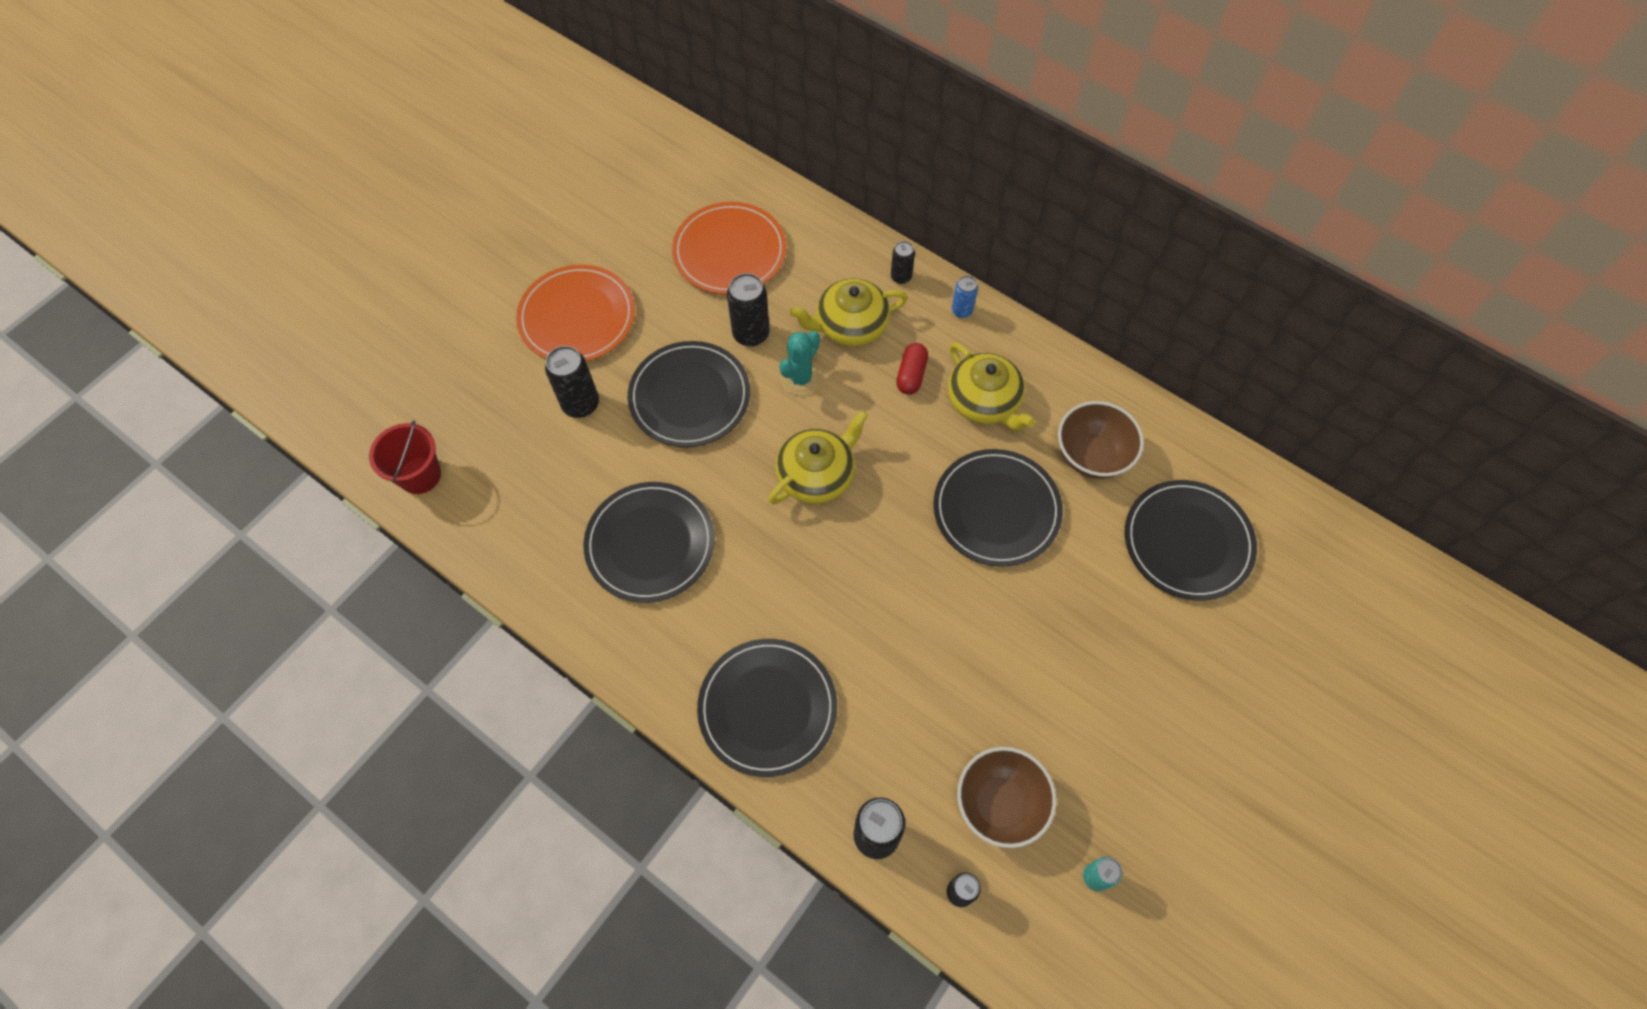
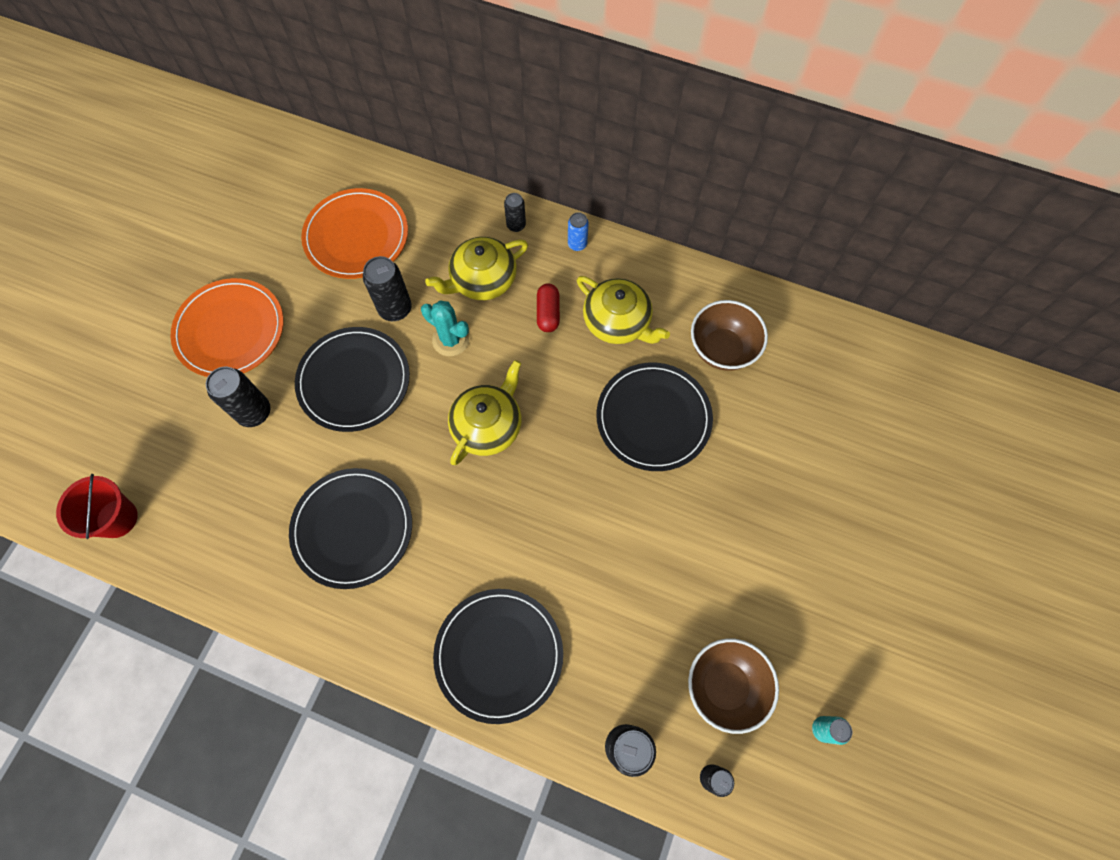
camera: 15 degrees left, 5 degrees up
(800, 379) = (450, 340): turquoise cactus -> turquoise cactus turned 75 degrees counterclockwise
(1187, 542) = (822, 406): black plate -> none

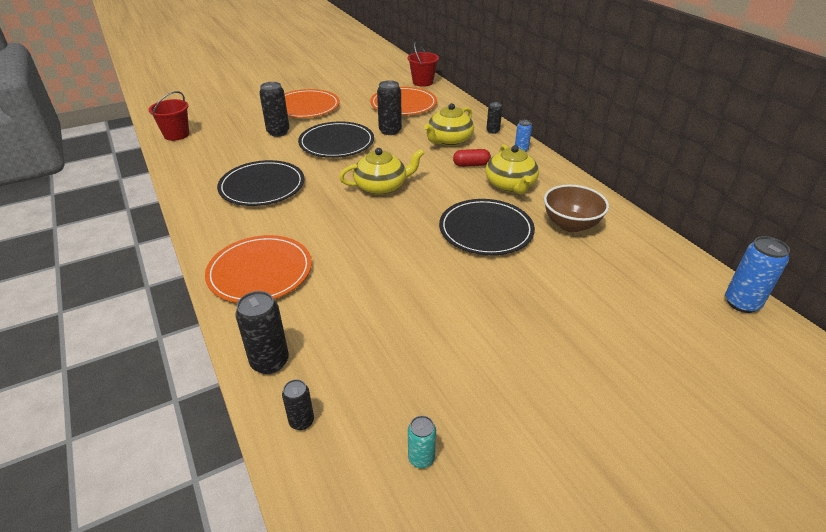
camera: 40 degrees right, 30 degrees down
(332, 163) = (423, 82): none -> red bucket
(450, 340) = (404, 151): turquoise cactus -> none
(482, 280) = (449, 140): yellow teapot -> yellow teapot turned 60 degrees counterclockwise
(499, 655) = (260, 272): black plate -> orange plate
(548, 313) = (471, 165): red capsule -> red capsule turned 45 degrees clockwise
(725, 686) = (376, 378): brown bowl -> none
(920, 359) = (741, 303): none -> blue can

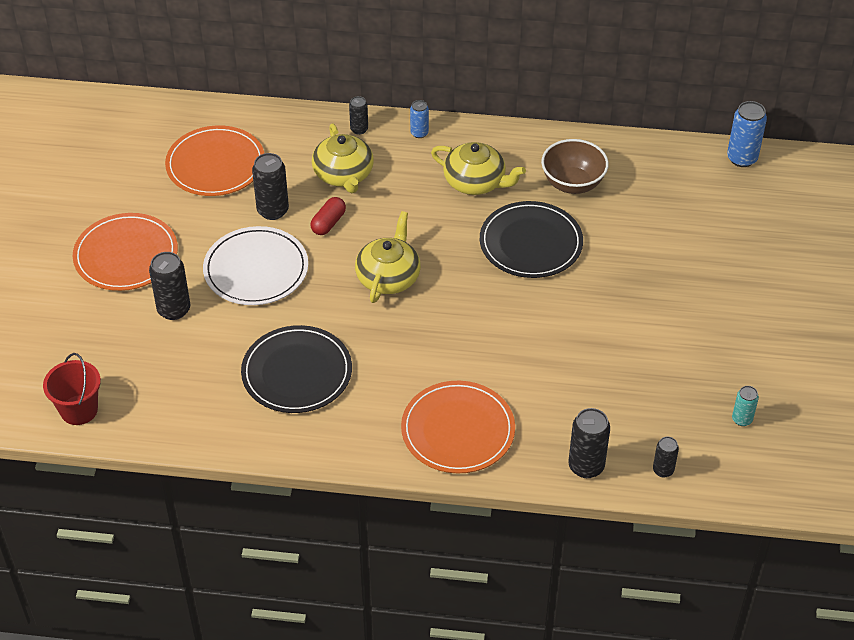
camera: 55 degrees left, 10 degrees up
(336, 143) = (256, 269): black plate -> white plate
(423, 82) = (171, 114): red bucket -> none
(471, 165) = (411, 187): red capsule -> red capsule (328, 223)

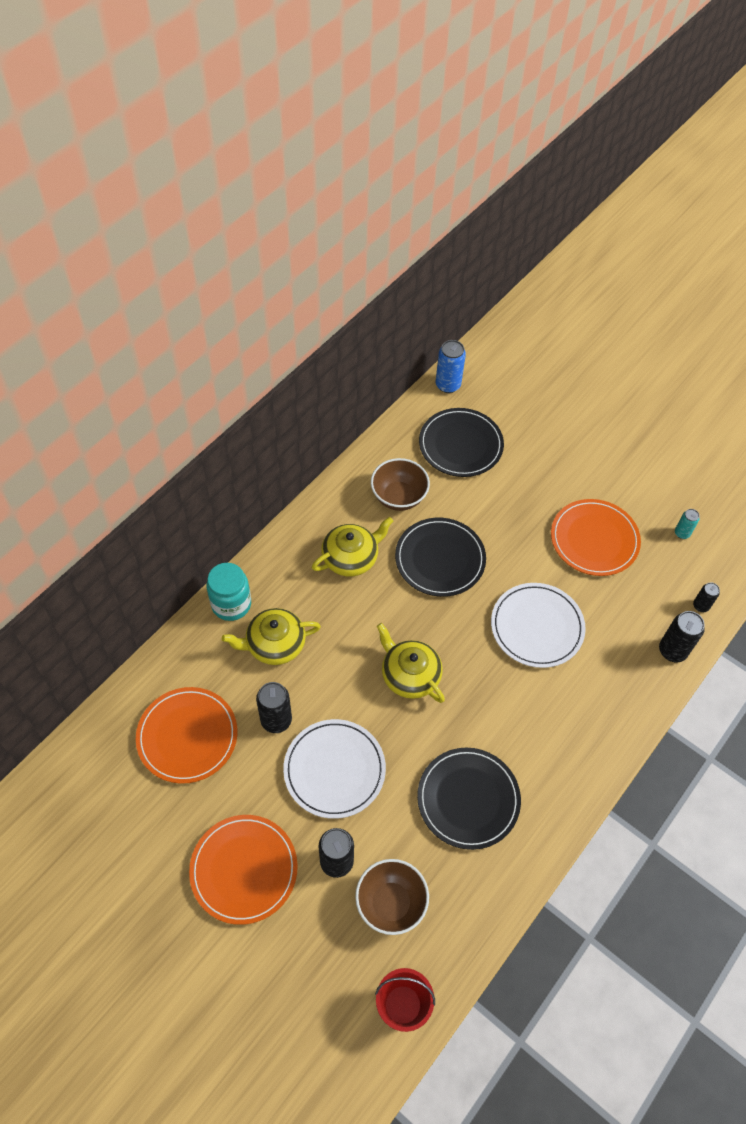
camera: 60 degrees left, 10 degrees up
(162, 362) = (391, 903): none -> brown bowl
(328, 223) = (320, 685): red capsule -> none
(343, 175) = (274, 644): yellow teapot -> yellow teapot turned 150 degrees clockwise
(359, 129) = (231, 604): black can -> turquoise jar
(419, 133) = (269, 564): blue can -> none
(458, 430) = (593, 715): orange plate -> orange plate (594, 539)
(519, 346) = (537, 627): none -> white plate
(678, 200) = (460, 445): none -> black plate

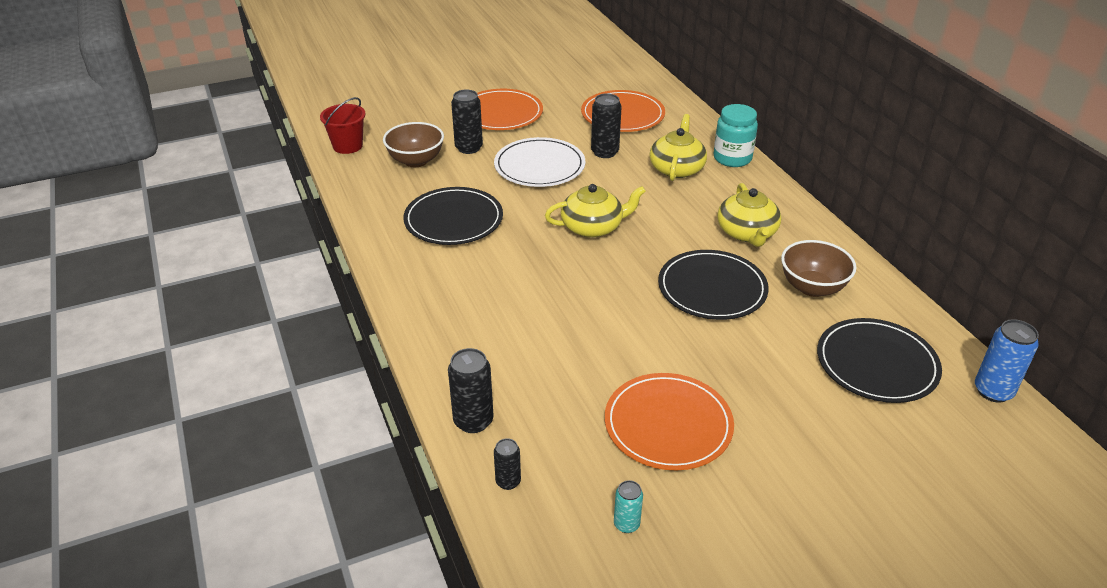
camera: 120 degrees right, 20 degrees down
(537, 627) = (583, 325): white plate -> none

